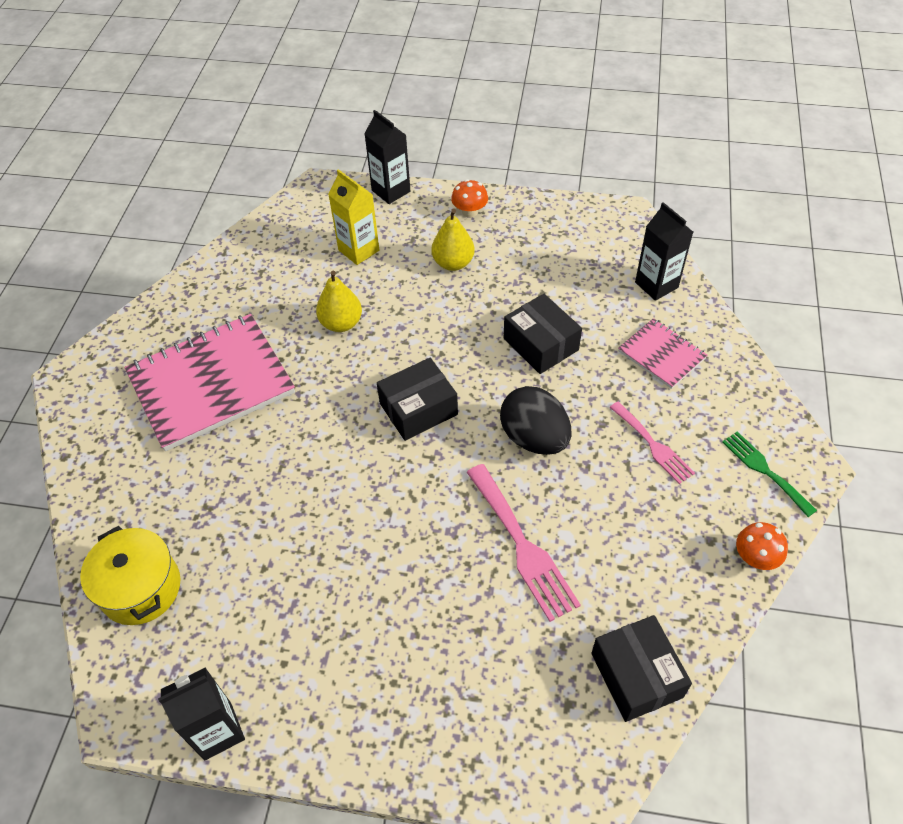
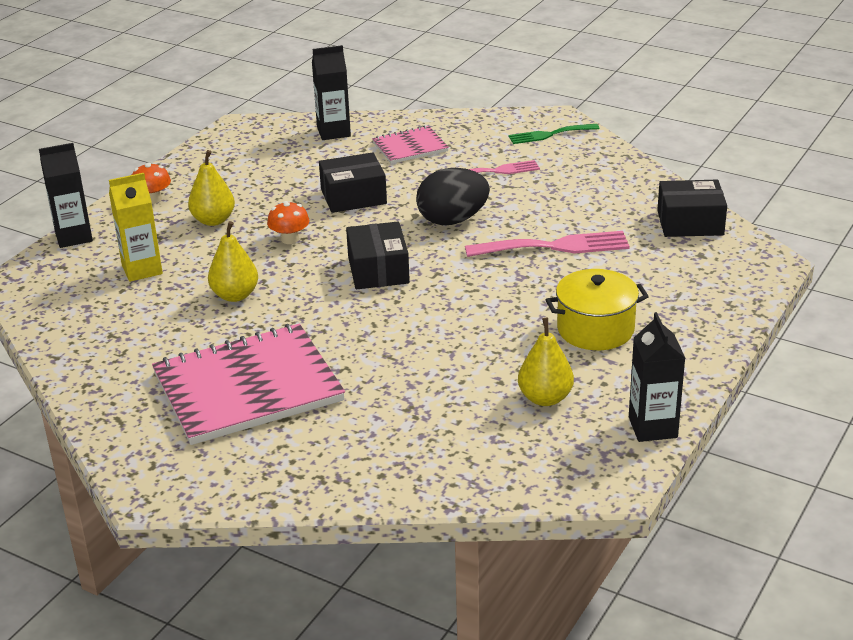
camera: 70 degrees left, 20 degrees down
(140, 588) = (479, 460): yellow pot -> yellow pot (595, 329)
(211, 383) = (248, 387): pink notebook -> pink notebook turned 75 degrees clockwise
(245, 615) = (545, 398): none -> yellow pear
(755, 557) = (620, 156): orange mushroom -> orange mushroom (290, 239)

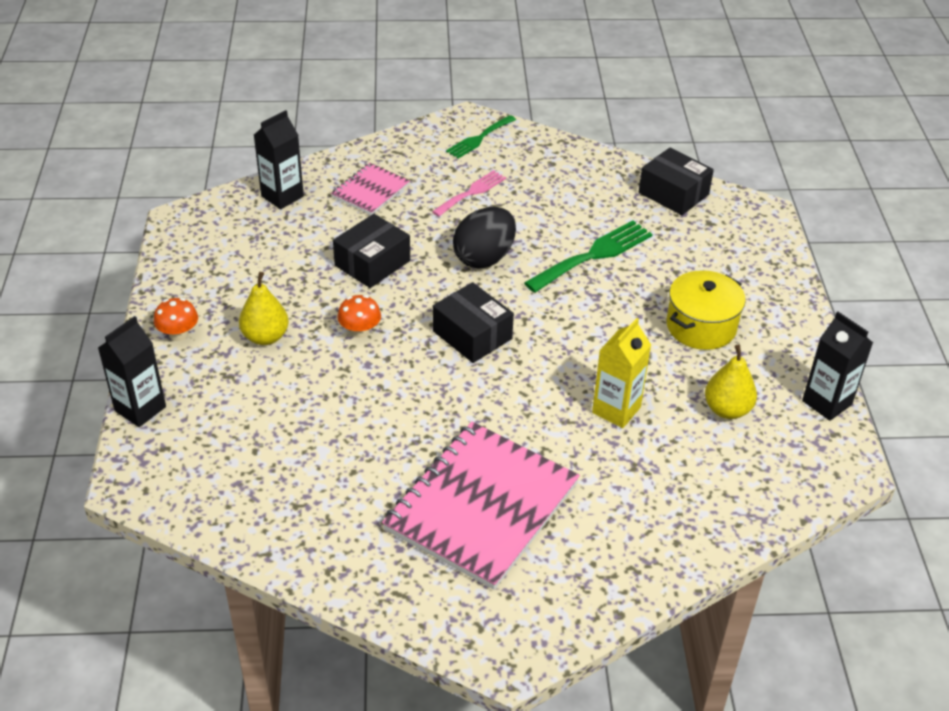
camera: 35 degrees left, 10 degrees up
(142, 269) = (251, 419): yellow carton -> yellow carton (616, 410)
(235, 295) = (371, 413): yellow pear -> none
(555, 246) = (593, 255): pink fork -> green fork
(690, 223) = (673, 193): black box -> black box turned 75 degrees clockwise

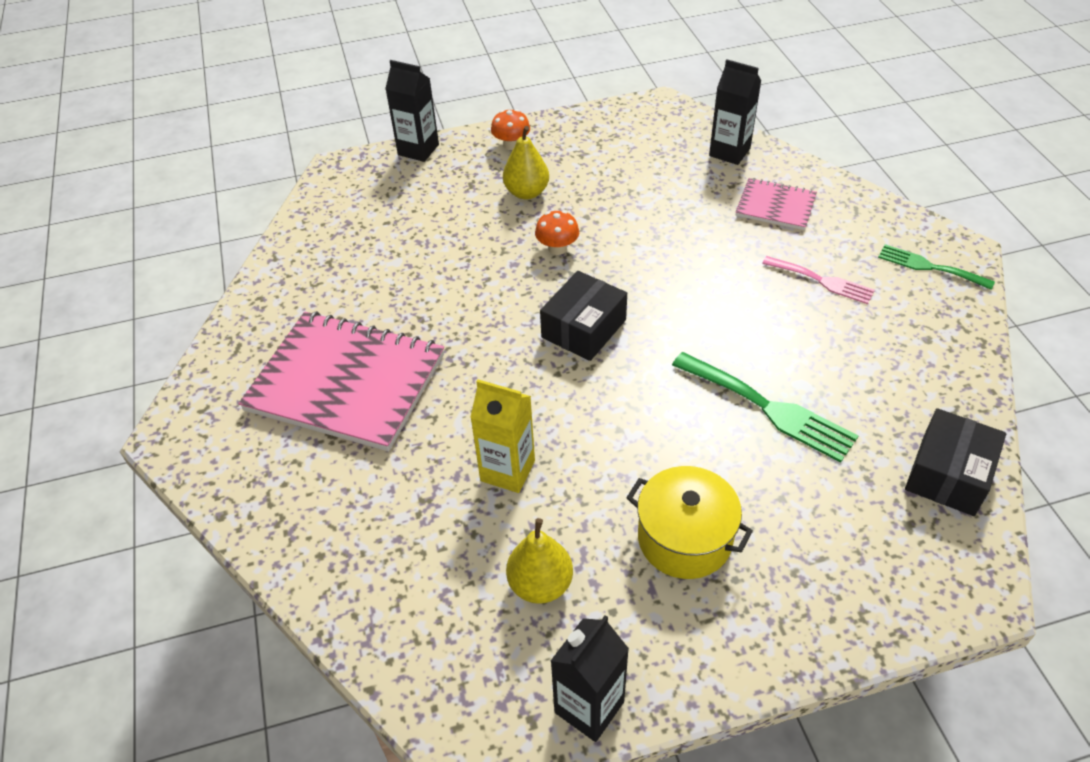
camera: 80 degrees right, 5 degrees up
(372, 263) = (661, 233): black box -> none
(484, 258) = (712, 314): black egg -> none

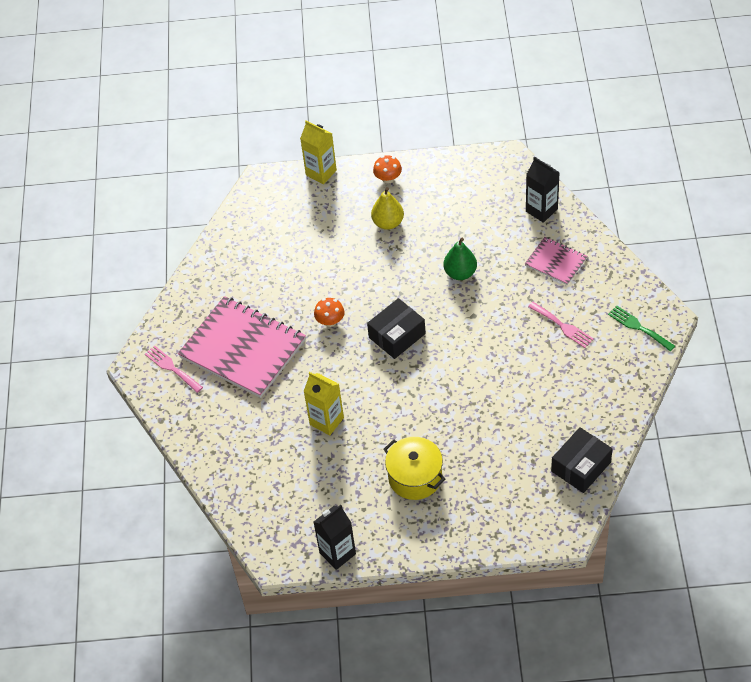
camera: 15 degrees right, 5 degrees up
(231, 429) = (171, 368): none -> pink fork
(418, 150) = (321, 173): black carton -> yellow carton
(540, 584) = (329, 488): yellow pear -> none
(557, 248) = (397, 272): orange mushroom -> orange mushroom (330, 321)
(648, 237) = (460, 273): none -> green pear
(769, 408) = (493, 408): green fork -> none

